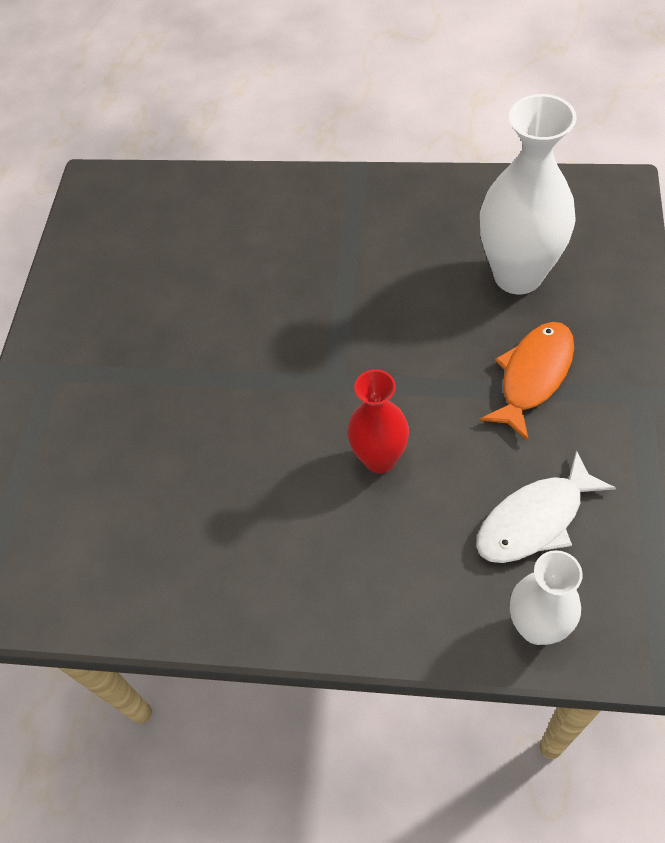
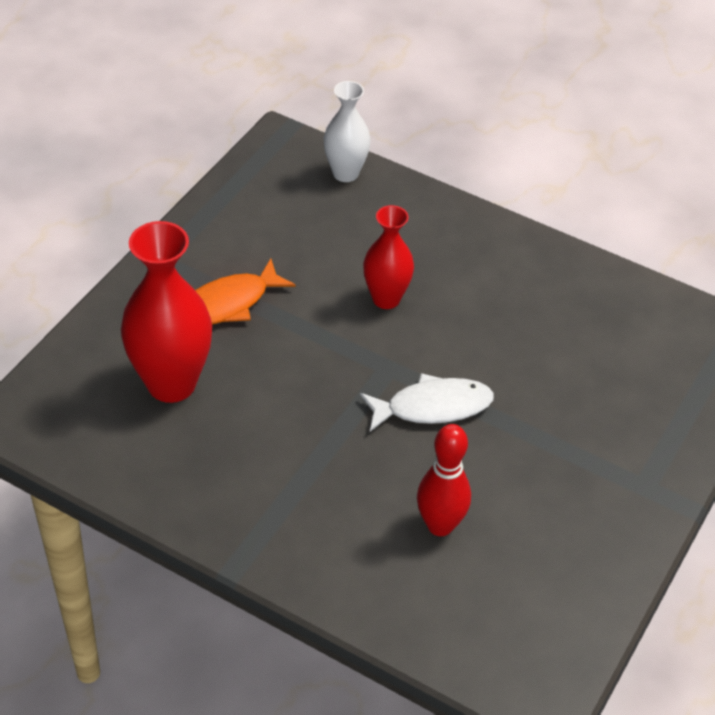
camera: 165 degrees left, 10 degrees down
(217, 262) = (440, 525): none -> red bowling pin
(518, 275) = (171, 384): white vase -> red vase
(535, 519) = (302, 222): white fish -> white fish (432, 407)

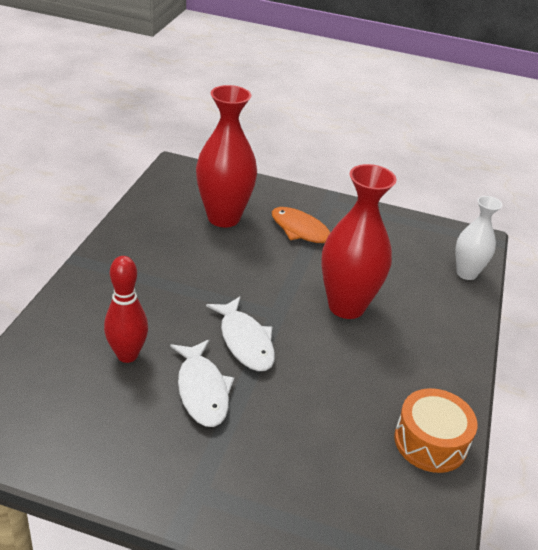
camera: 75 degrees right, 10 degrees down
(386, 299) = (346, 306): red vase -> red vase, size x1.66
(507, 460) = (202, 390): none -> white fish
(597, 288) = (430, 442): none -> orange drum

